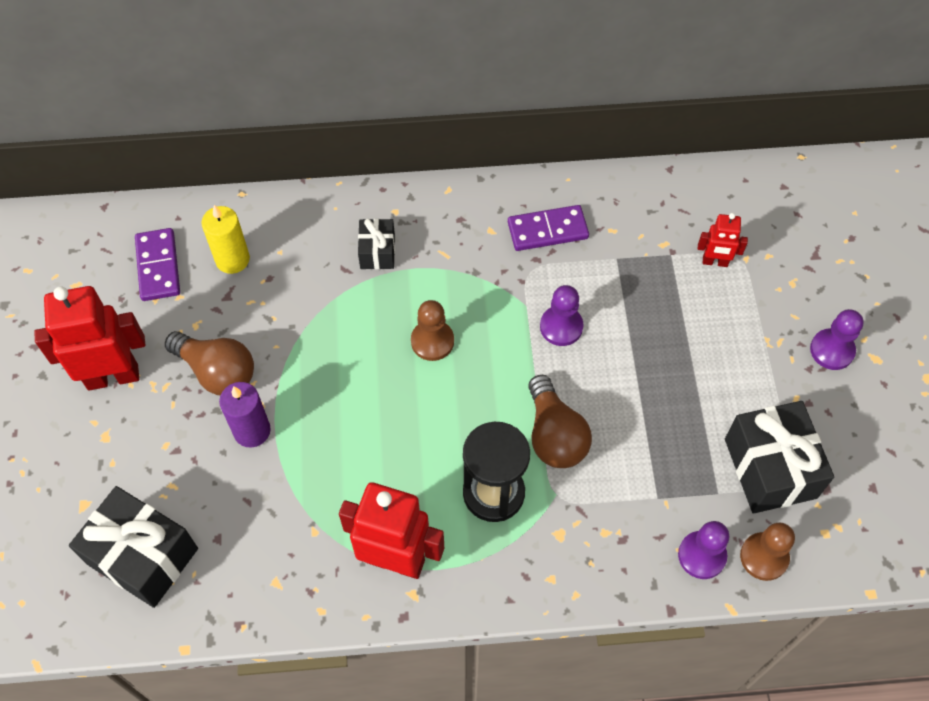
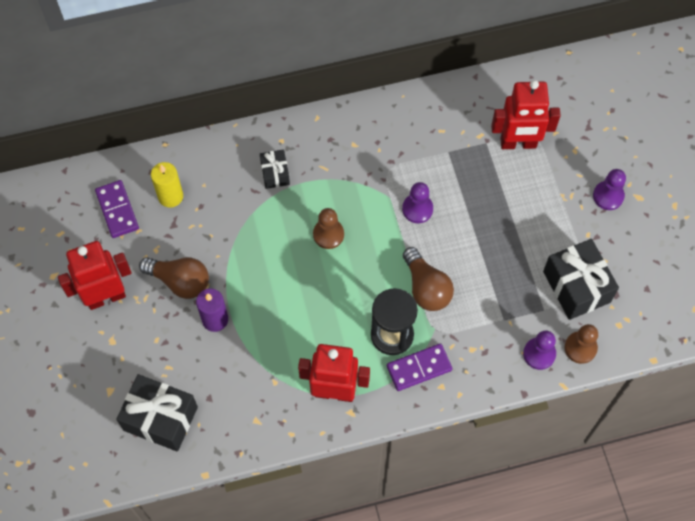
camera: 10 degrees left, 5 degrees up
(547, 230) = (395, 138): purple domino -> purple domino (419, 368)
(715, 262) = (518, 143): red robot -> red robot, size x1.94

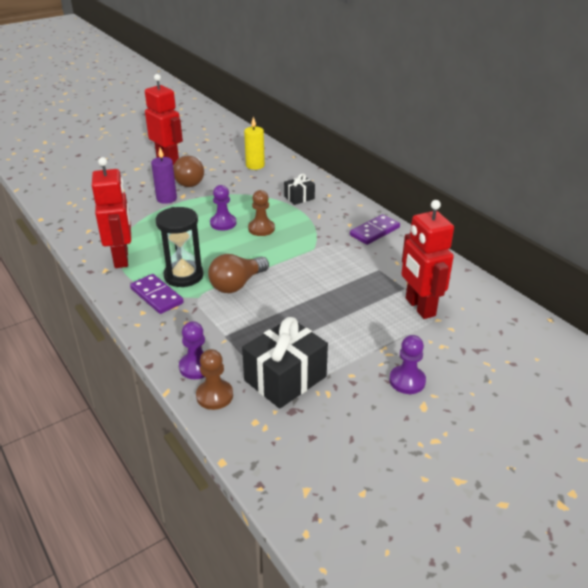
camera: 70 degrees right, 30 degrees down
(117, 210) = (234, 151): purple domino -> purple domino (374, 231)
(160, 418) = (82, 195): black gift -> none
(417, 209) = (311, 265): purple pawn -> purple pawn (223, 223)

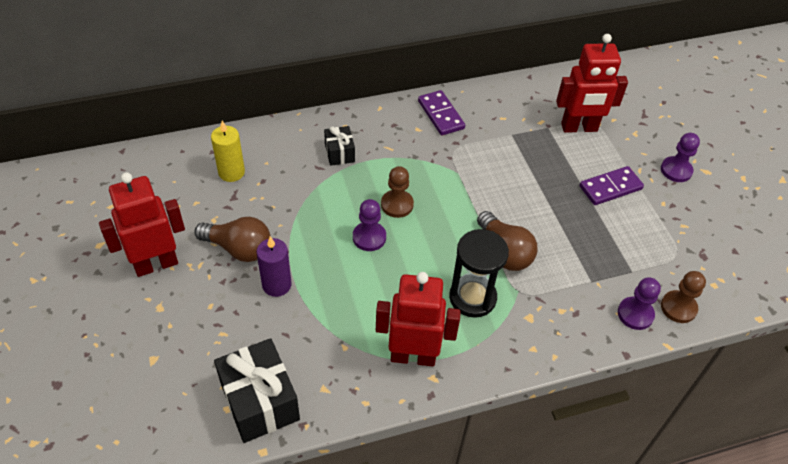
camera: 75 degrees left, 15 degrees up
(157, 296) = (506, 330): purple domino -> purple domino (610, 187)
(285, 378) = (662, 250): black gift -> black gift (259, 401)

